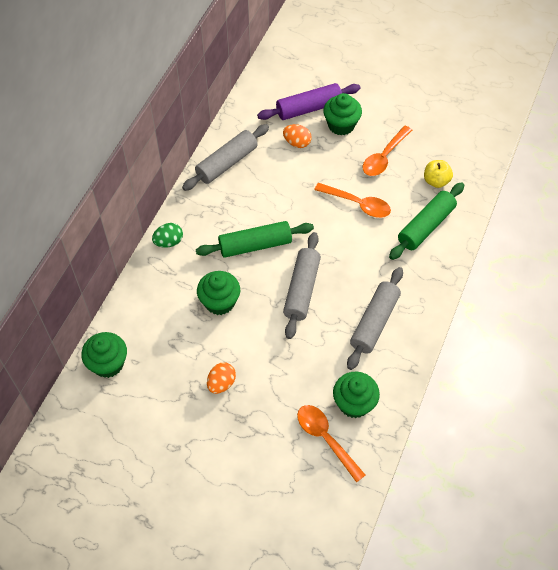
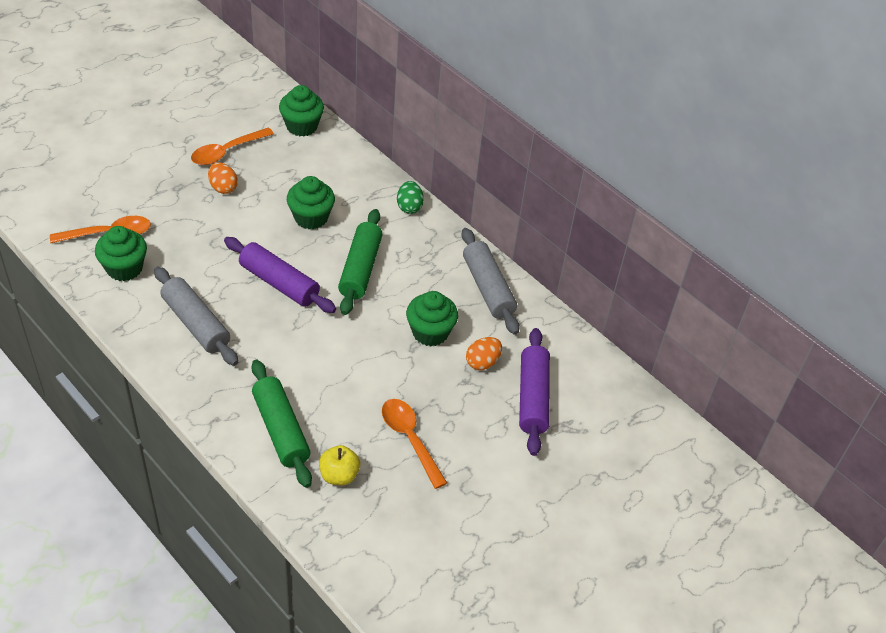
camera: 110 degrees right, 10 degrees down
(301, 289) = (279, 283): grey rolling pin -> purple rolling pin
(341, 125) = (487, 418): green cupcake -> green cupcake (430, 332)
(358, 204) = (356, 379): orange spoon -> orange spoon (226, 152)

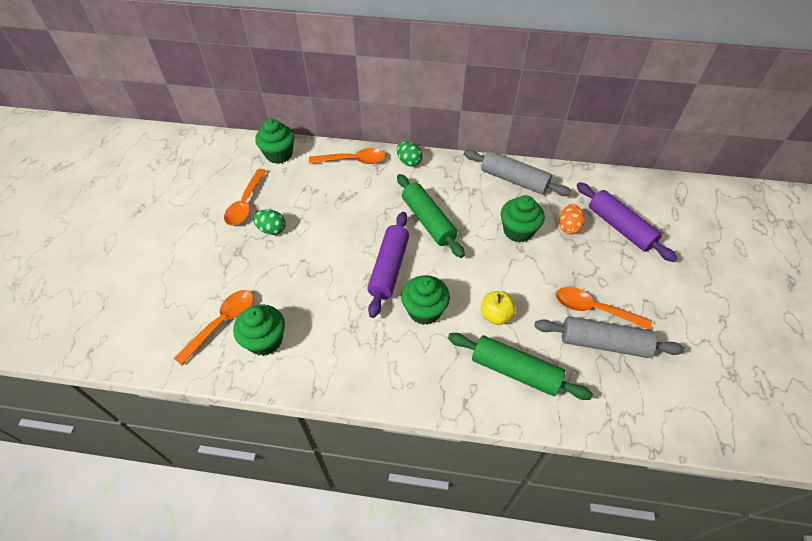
camera: 35 degrees left, 5 degrees up
(196, 323) = (367, 341): grey rolling pin -> grey rolling pin (603, 343)
(223, 187) = (272, 230): orange egg -> green egg
(279, 283) = (389, 268): purple rolling pin -> purple rolling pin turned 75 degrees counterclockwise
(311, 217) = (356, 209): green cupcake -> green cupcake (424, 310)
(339, 475) = (587, 371): yellow apple -> yellow apple (495, 315)
(360, 173) = (353, 160): none -> orange spoon

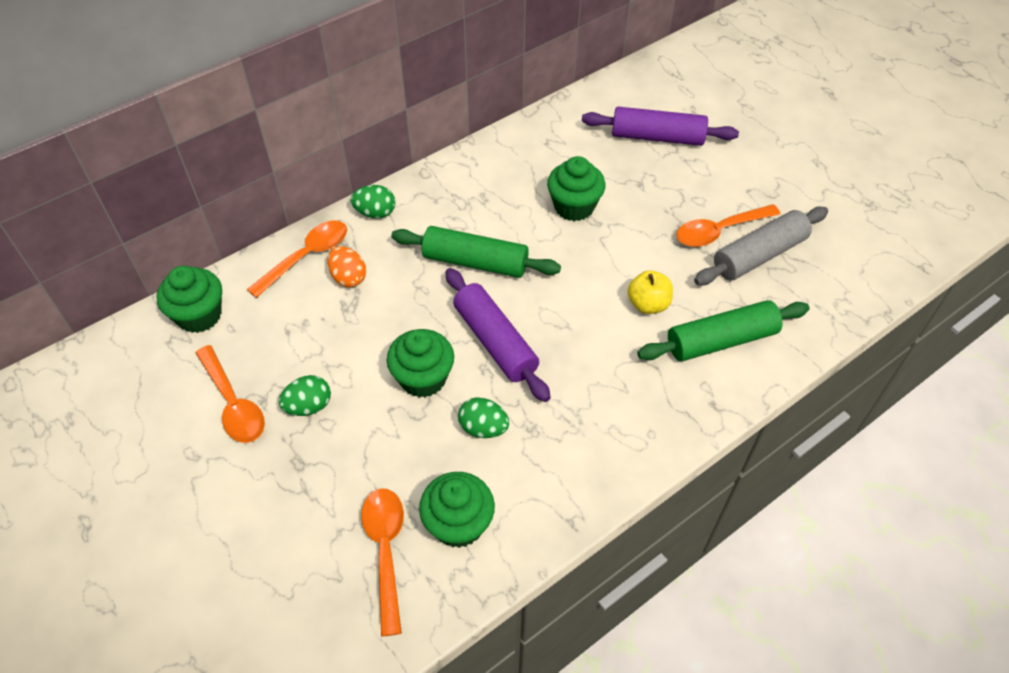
camera: 45 degrees left, 0 degrees up
(331, 305) = (483, 428): none -> green egg
(424, 310) = (580, 354): green cupcake -> green cupcake (423, 378)
(514, 180) = (510, 156): grey rolling pin -> none
(568, 227) = (614, 169): orange egg -> orange egg (348, 277)

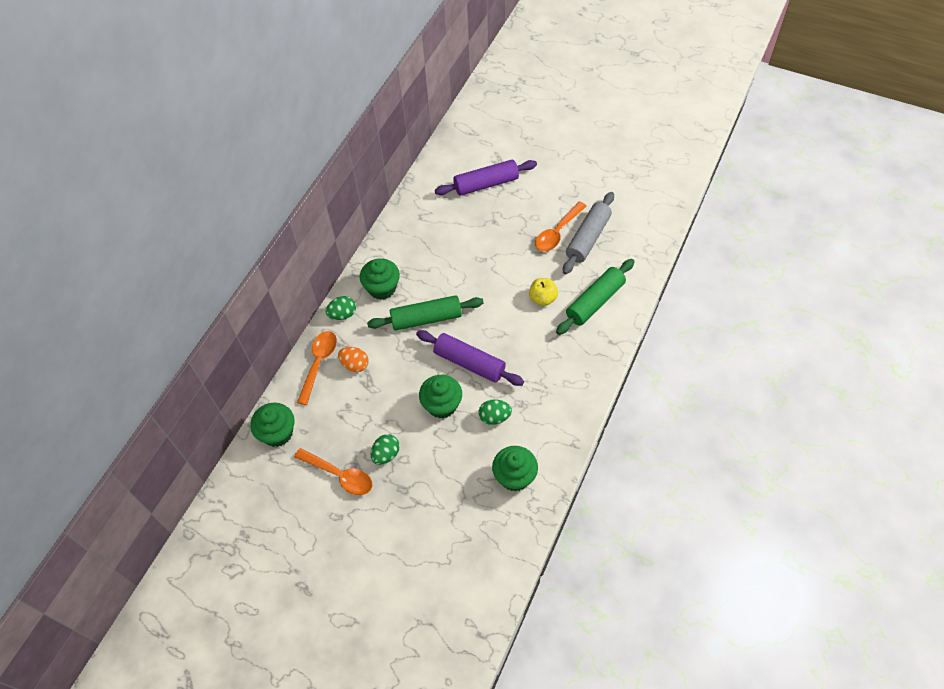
camera: 25 degrees left, 5 degrees up
(385, 551) = (484, 511): orange spoon -> none
(574, 206) = (463, 254): green cupcake -> green cupcake (382, 288)

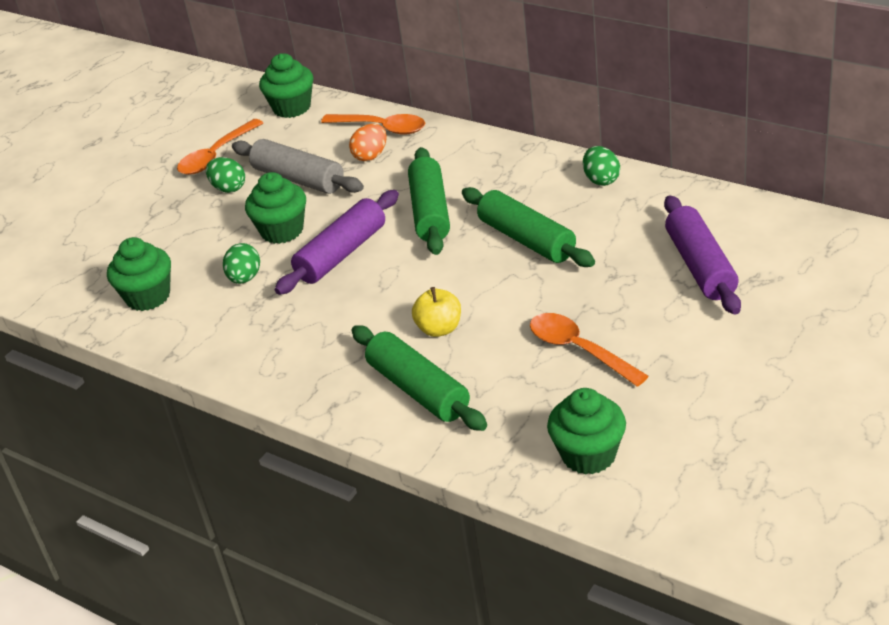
camera: 100 degrees right, 20 degrees down
(342, 314) = (456, 140): green egg -> green egg (601, 180)
(382, 288) = (494, 170): green cupcake -> green cupcake (588, 455)
(458, 264) = (526, 239): none -> green rolling pin
(588, 238) = (561, 388): grey rolling pin -> grey rolling pin (298, 179)

